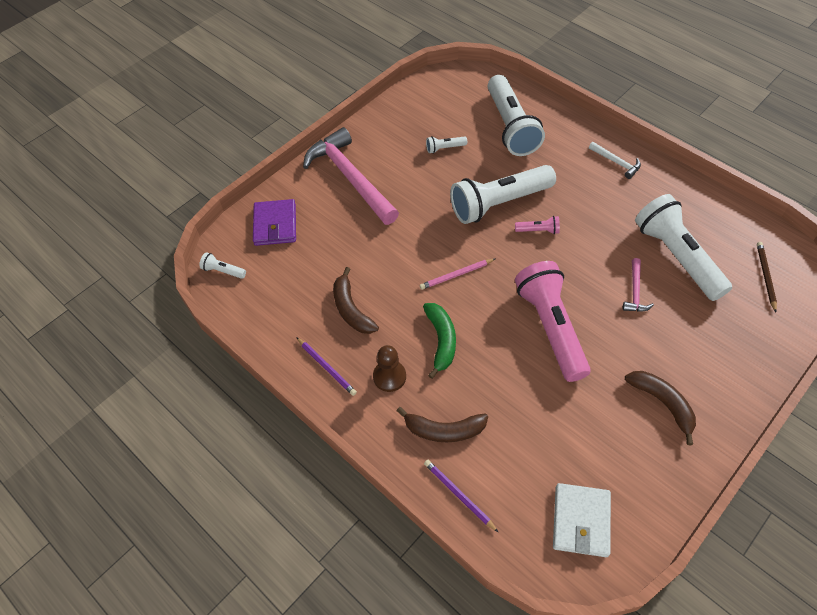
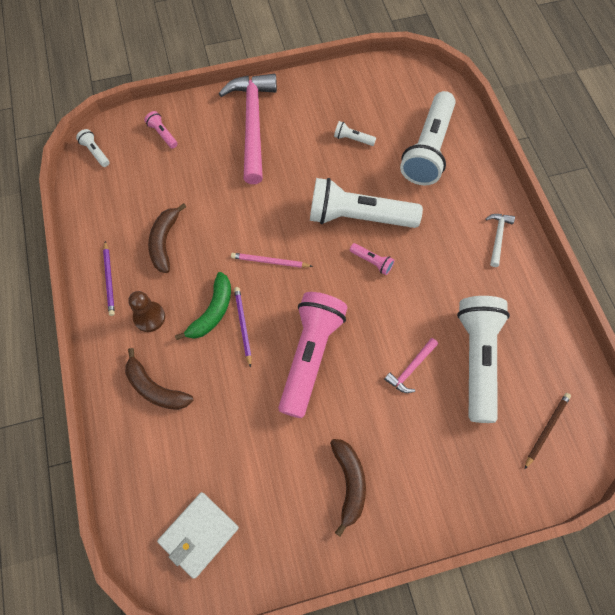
camera: 30 degrees right, 10 degrees up
(275, 225) = (163, 134): purple wallet -> pink flashlight
(458, 495) = (124, 448): purple pencil -> purple pencil (243, 325)
(616, 162) = (498, 237): white hammer -> white hammer turned 150 degrees counterclockwise

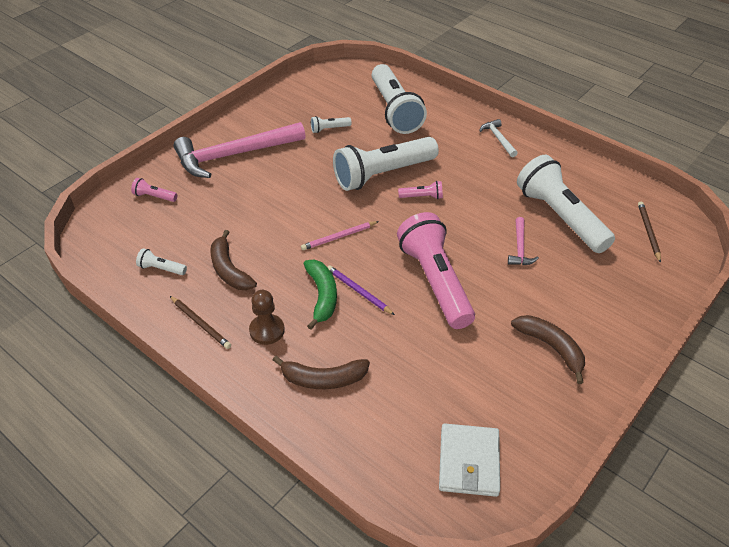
camera: 35 degrees left, 20 degrees down
(95, 152) = (97, 238): white flashlight -> white flashlight (161, 268)
(109, 280) = (200, 323): purple pencil -> brown pencil
(253, 124) = (234, 155): pink hammer -> pink hammer turned 75 degrees counterclockwise

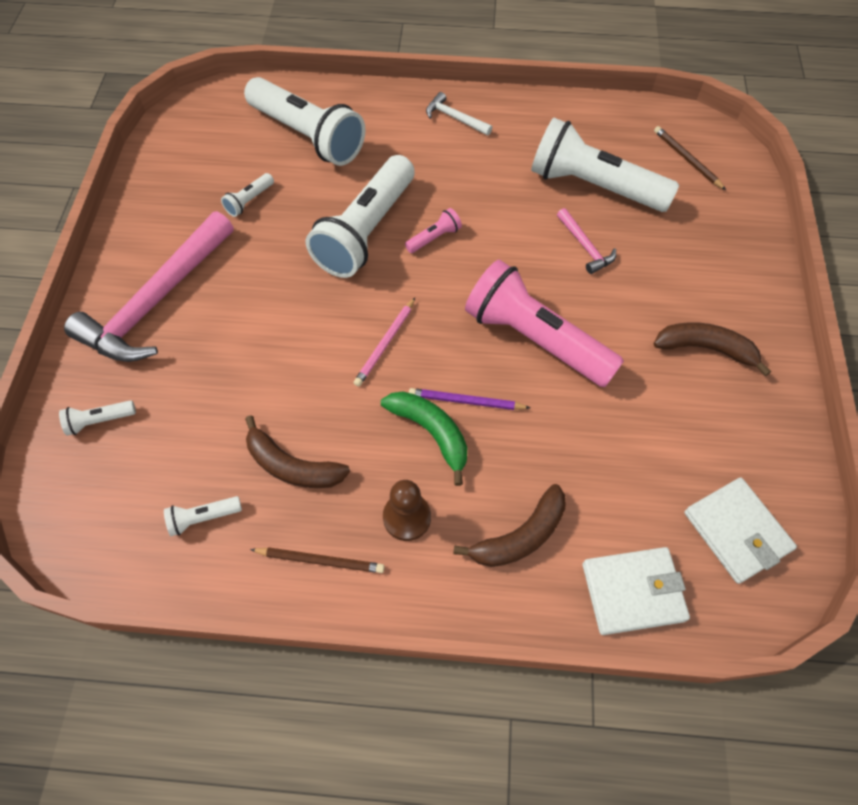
camera: 35 degrees left, 15 degrees up
(154, 196) = (99, 421): pink flashlight -> white flashlight
(365, 451) = (633, 591): none -> white wallet

